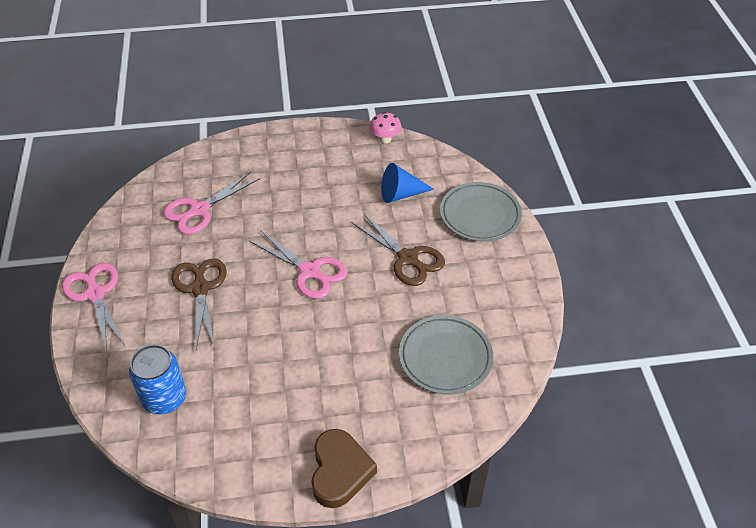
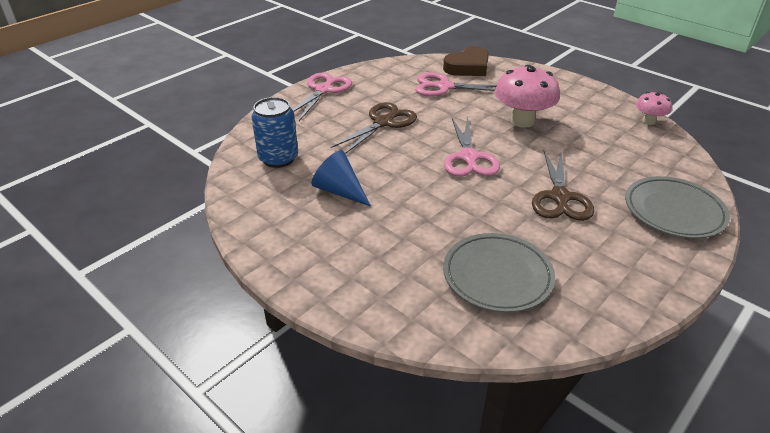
camera: 50 degrees right, 10 degrees down
(303, 203) = (522, 121): none -> pink mushroom
(340, 471) = (310, 277): brown heart -> brown heart (468, 67)
(401, 194) = (613, 158): blue cone -> blue cone (339, 191)

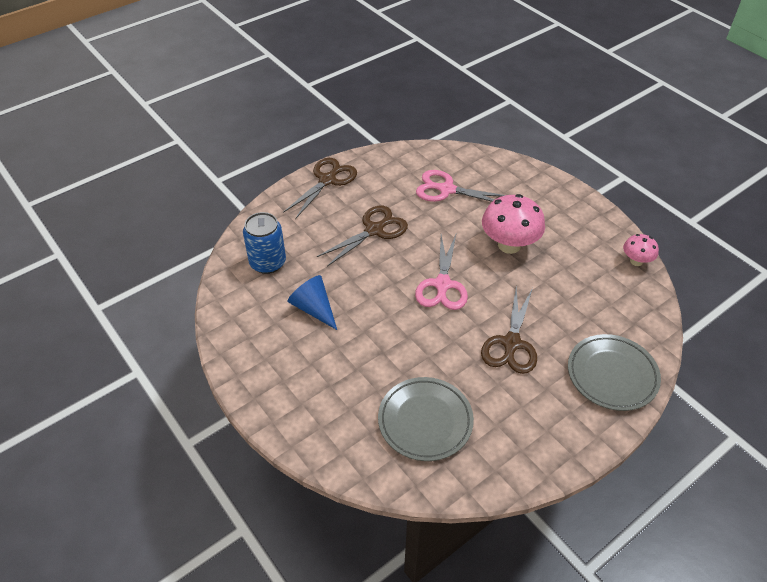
camera: 10 degrees right, 10 degrees up
(323, 90) = (327, 180): pink scissors -> brown scissors
(468, 67) = (479, 164): brown heart -> none

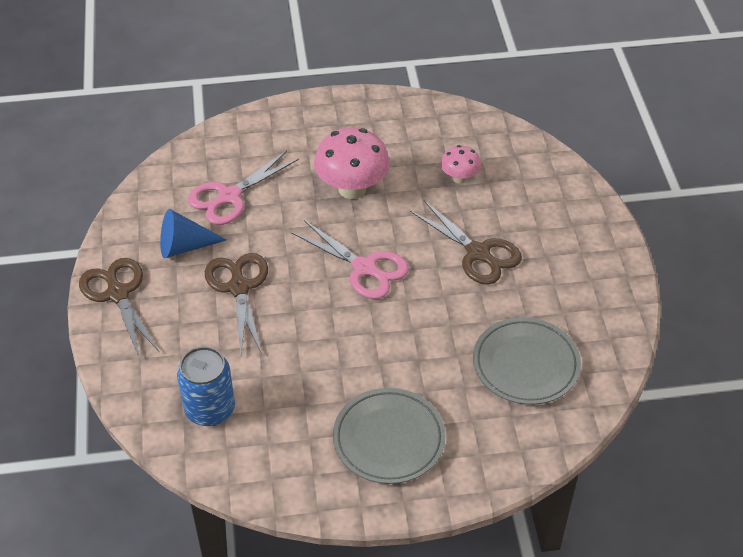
camera: 60 degrees left, 0 degrees up
(314, 308) = (315, 394): blue cone -> blue cone (184, 246)
(612, 375) = (561, 202): grey plate -> grey plate (389, 439)
(636, 261) = (445, 111): pink mushroom -> pink mushroom (459, 178)

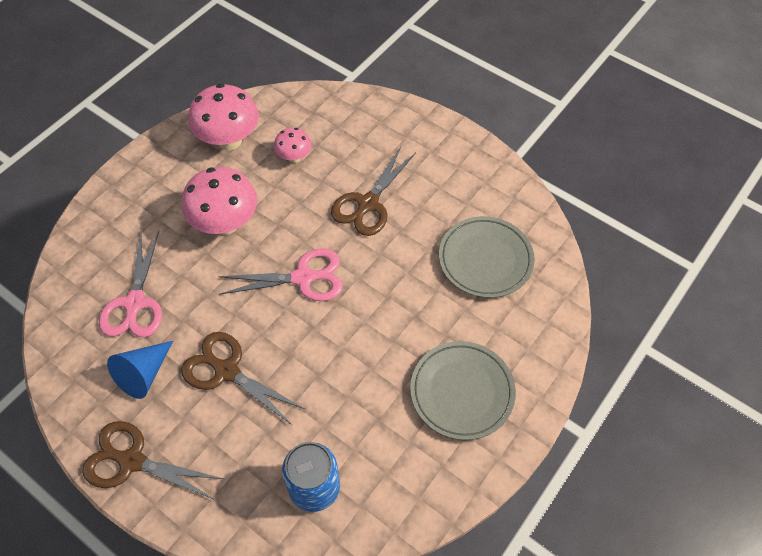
camera: 45 degrees left, 10 degrees up
(423, 131) = (229, 140): none -> pink mushroom
(478, 253) = (368, 204): brown scissors -> brown scissors turned 120 degrees clockwise

